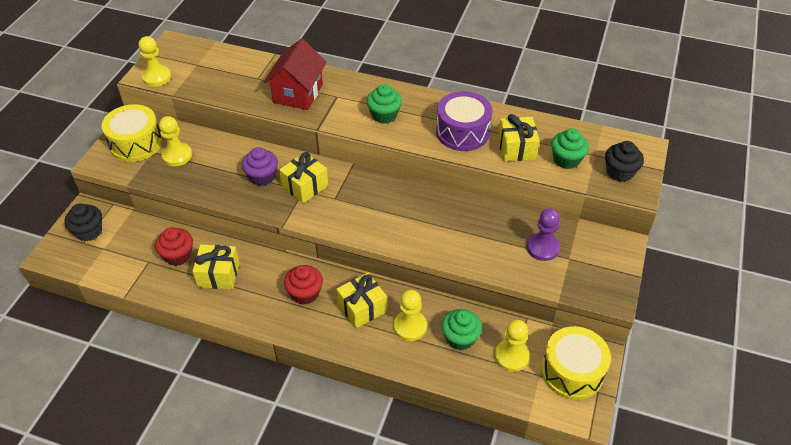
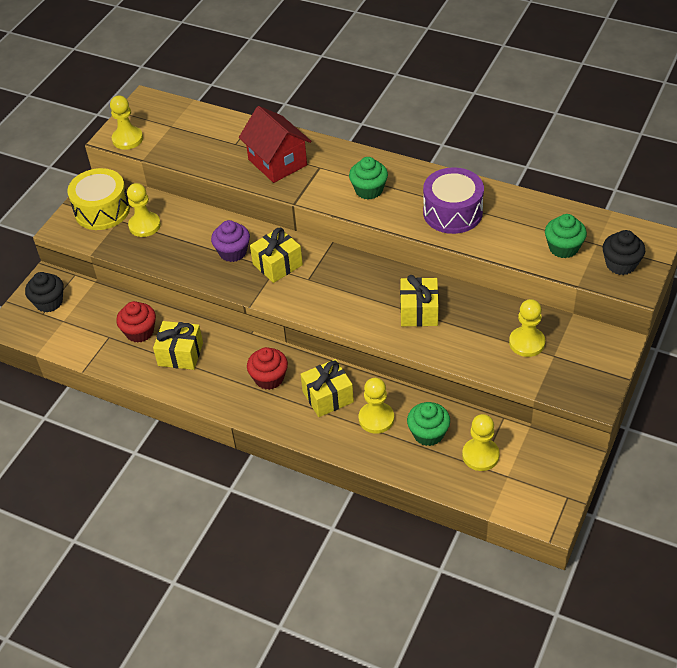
camera: 10 degrees right, 0 degrees up
(298, 93) = (277, 162): red house -> red house turned 60 degrees counterclockwise
(516, 148) = (509, 233): yellow gift -> yellow gift (419, 311)
(542, 248) = (527, 343): purple pawn -> yellow pawn
(572, 371) = (543, 475): yellow drum -> none

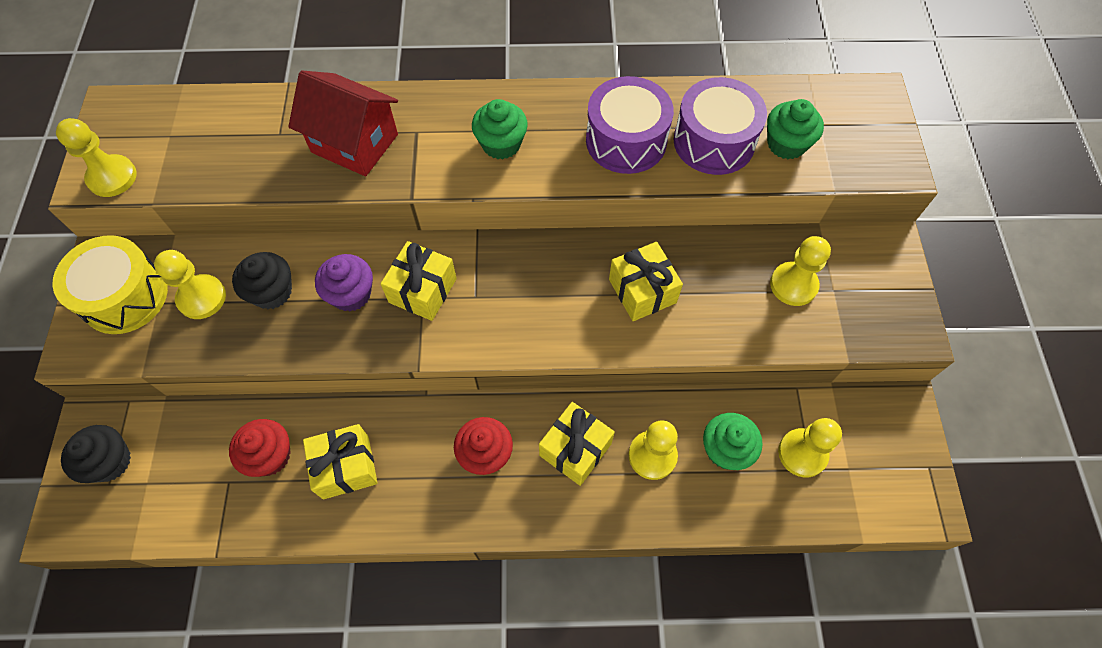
camera: 30 degrees left, 15 degrees up
(513, 231) = (714, 141): none -> purple drum
(620, 264) = (863, 143): black cupcake -> black cupcake (272, 292)

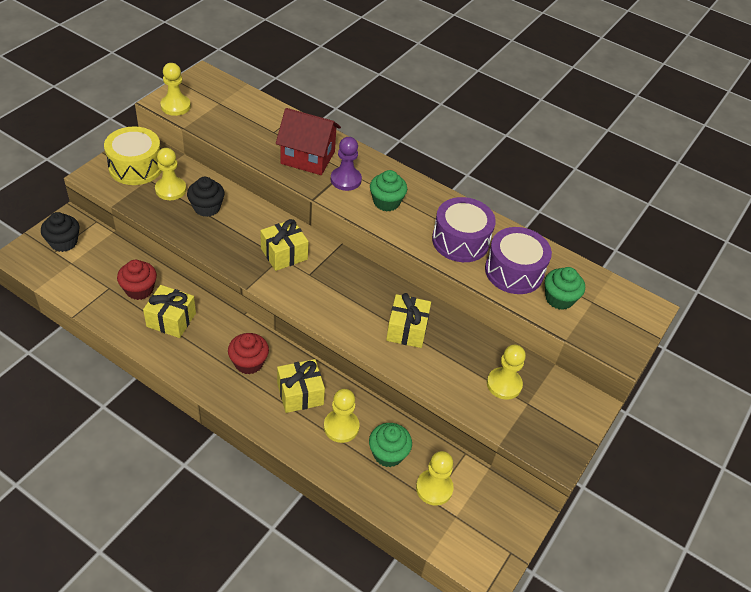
camera: 30 degrees right, 15 degrees down
(351, 294) = (245, 233): purple cupcake -> none
(355, 143) = (308, 157): red house -> red house turned 45 degrees counterclockwise
(427, 145) = (345, 180): none -> purple pawn

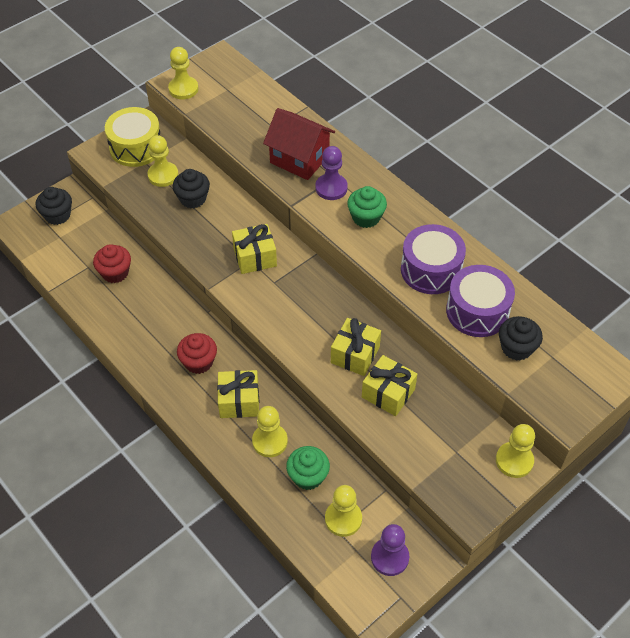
camera: 20 degrees right, 5 degrees up
(171, 320) = (137, 307): yellow gift -> yellow gift (388, 393)
(489, 516) = (389, 557): none -> purple pawn
(504, 384) = (437, 428): yellow pawn -> yellow pawn (514, 461)
(559, 298) = (516, 348): green cupcake -> black cupcake

